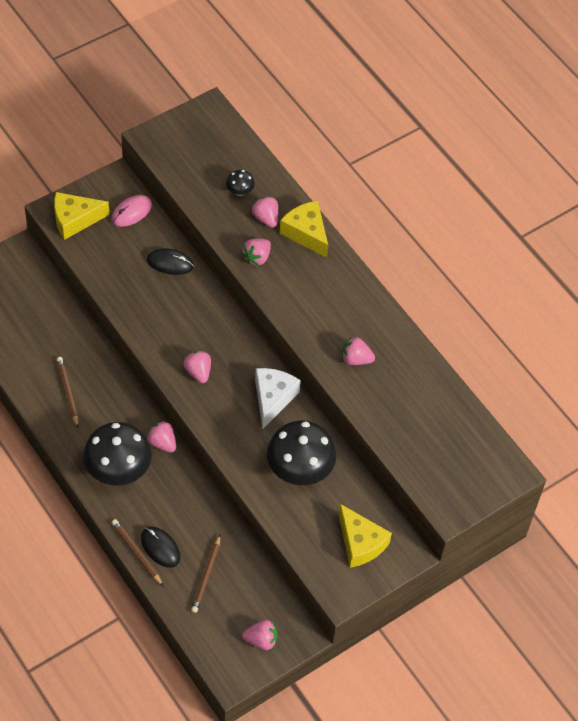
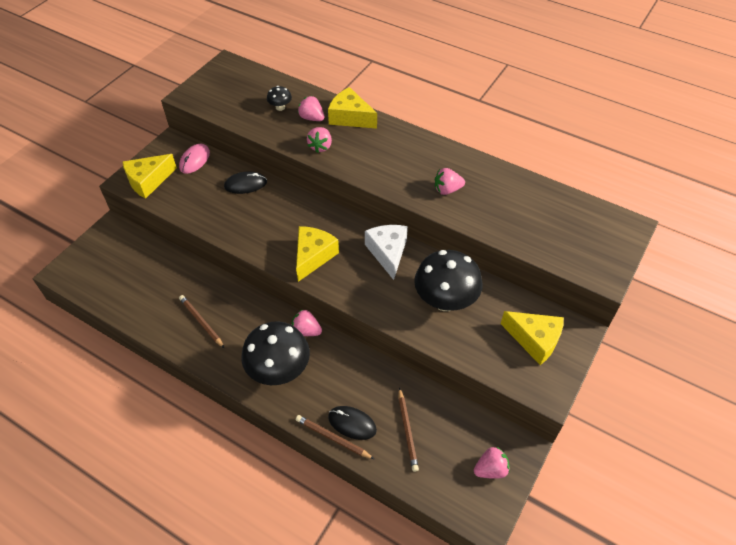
camera: 20 degrees left, 5 degrees down
(198, 372) = (313, 256): pink strawberry -> yellow cheese

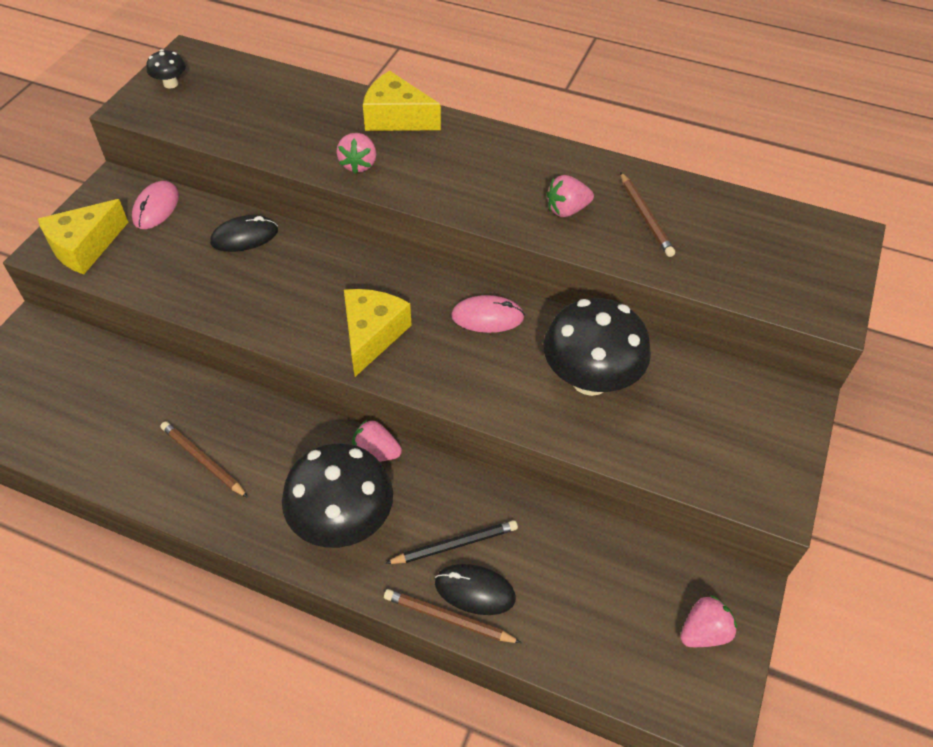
camera: 10 degrees left, 0 degrees up
(280, 107) = (284, 112): black mushroom -> black mushroom (171, 84)
(312, 118) = (337, 124): pink strawberry -> none
(345, 393) = (455, 544): none -> black pencil
(388, 253) = (487, 317): white cheese -> pink mouse
(407, 431) = (564, 590): brown pencil -> brown pencil (645, 217)
(534, 340) = (737, 422): yellow cheese -> none

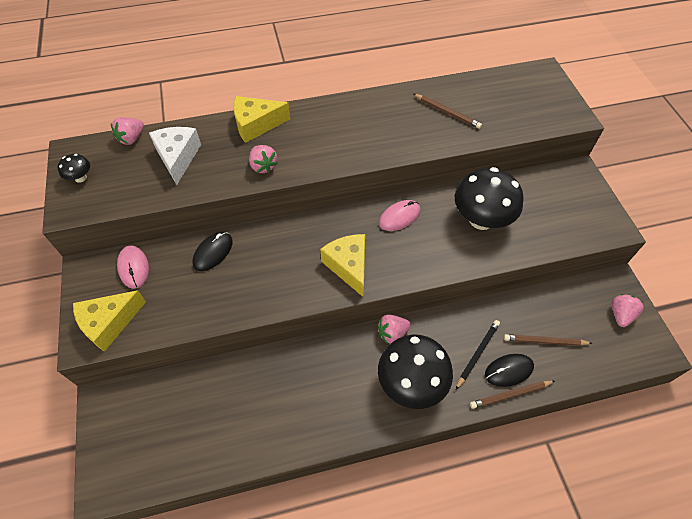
camera: 35 degrees left, 5 degrees up
(85, 247) = (109, 323): yellow cheese -> yellow cheese turned 45 degrees clockwise
(203, 460) = (300, 405): brown pencil -> brown pencil (544, 341)
(280, 111) = (178, 157): none -> white cheese
(567, 210) = (405, 130): pink strawberry -> pink strawberry (132, 138)

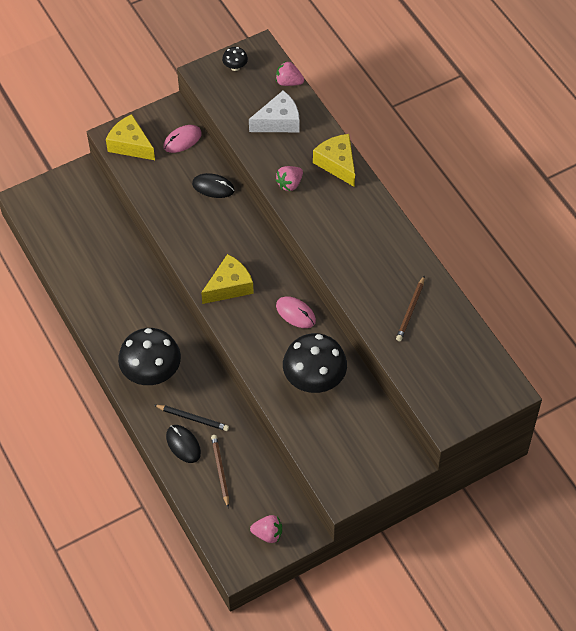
camera: 75 degrees right, 0 degrees up
(392, 333) = (194, 350): pink strawberry -> none
(510, 395) = (161, 448): brown pencil -> none

